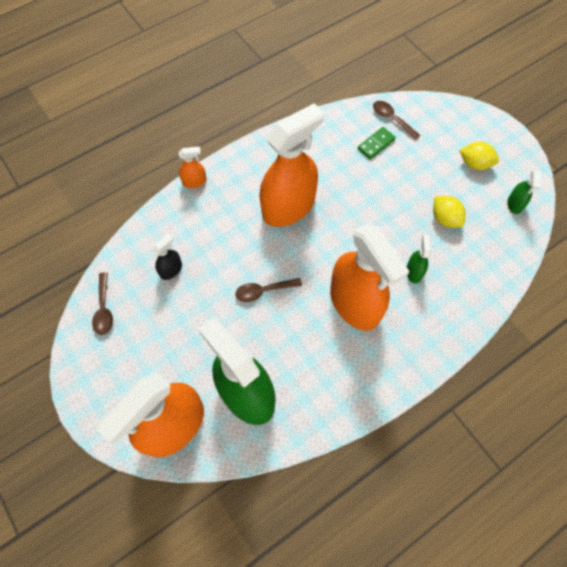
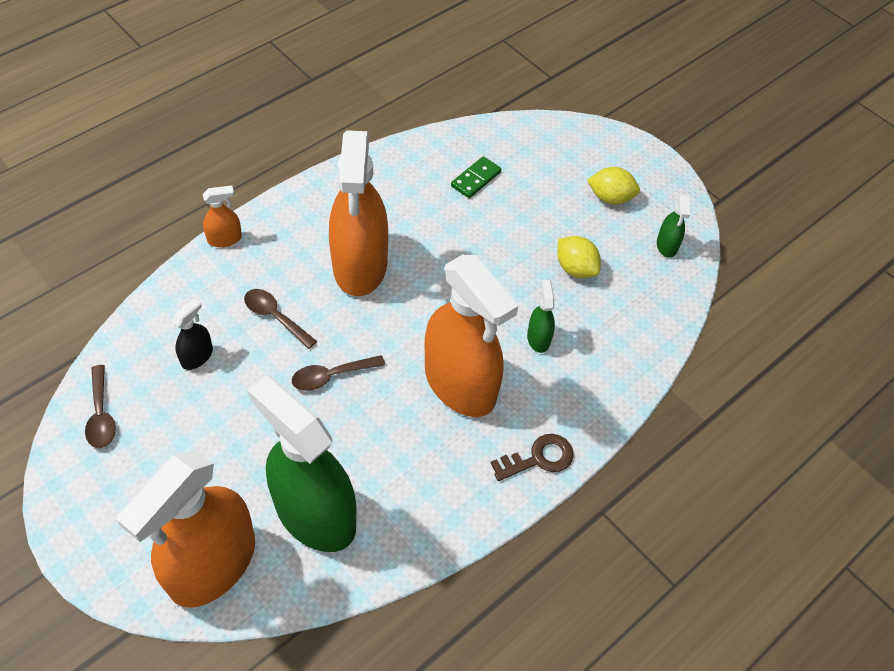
camera: 10 degrees left, 10 degrees down
(288, 207) = (360, 265): orange spray bottle -> orange spray bottle turned 135 degrees clockwise
(392, 119) = (495, 146): brown spoon -> brown spoon (275, 317)
(408, 365) = (539, 458): none -> brown key

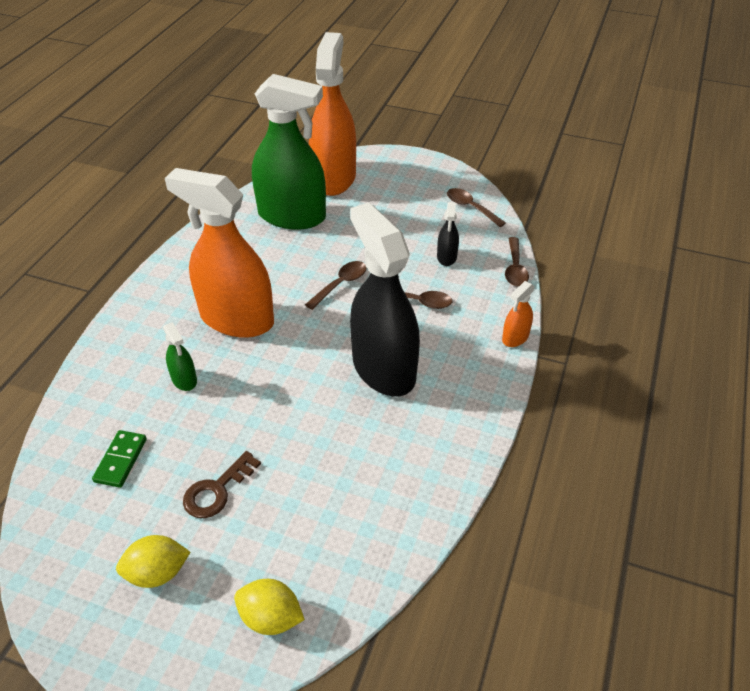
camera: 155 degrees right, 10 degrees down
(146, 307) = (515, 268): none -> brown spoon
(360, 265) = (383, 369): orange spray bottle -> black spray bottle
(476, 179) = (332, 515): green domino -> green domino (120, 460)
(539, 458) = (149, 298): brown key -> brown key (217, 490)
(575, 268) = (171, 461): yellow lemon -> yellow lemon (271, 618)
(667, 245) = (70, 539): green spray bottle -> none

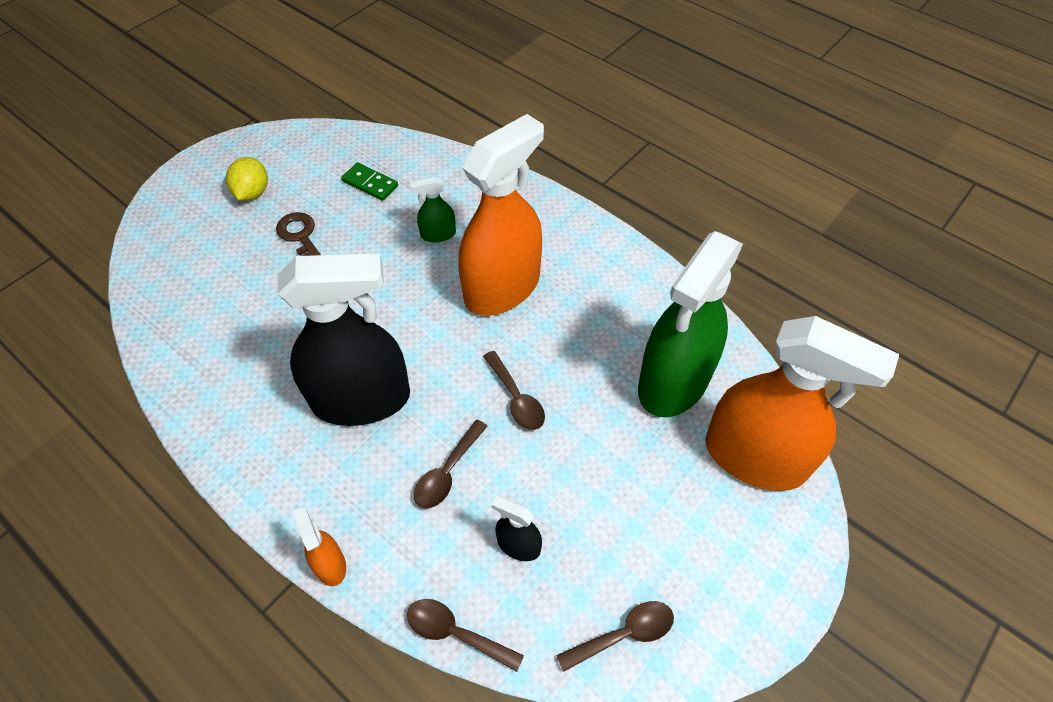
camera: 110 degrees right, 10 degrees up
(271, 618) = (169, 248): yellow lemon -> none

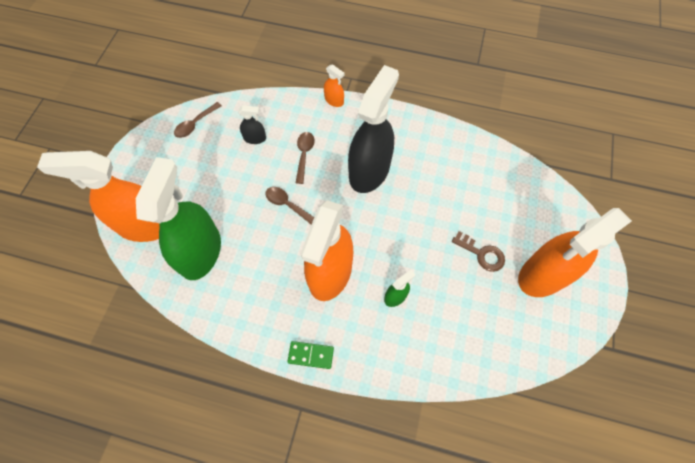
camera: 155 degrees right, 10 degrees up
(252, 193) = (543, 274): yellow lemon -> orange spray bottle
(361, 399) = (369, 171): black spray bottle -> black spray bottle turned 150 degrees clockwise
(370, 183) = (472, 321): green domino -> green domino (311, 355)
(455, 633) = (267, 99): brown spoon -> none

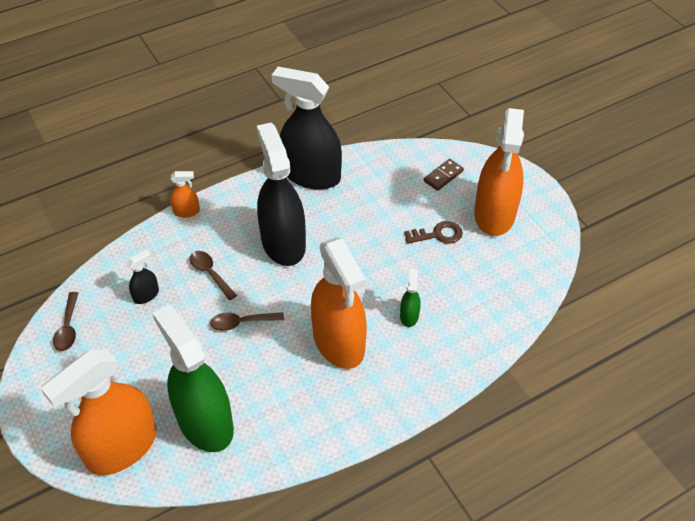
camera: 45 degrees left, 15 degrees down
(311, 355) = (392, 412): green domino -> none
(439, 136) = (311, 175): none -> black spray bottle
(535, 211) = (443, 176): none -> brown domino

